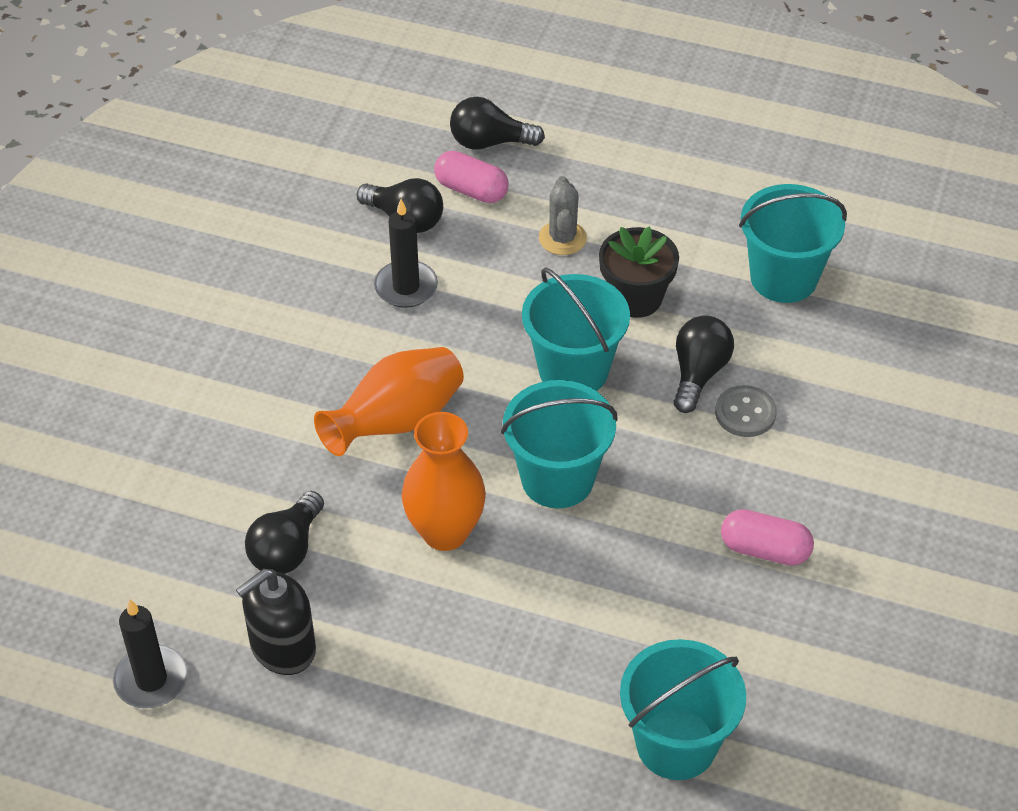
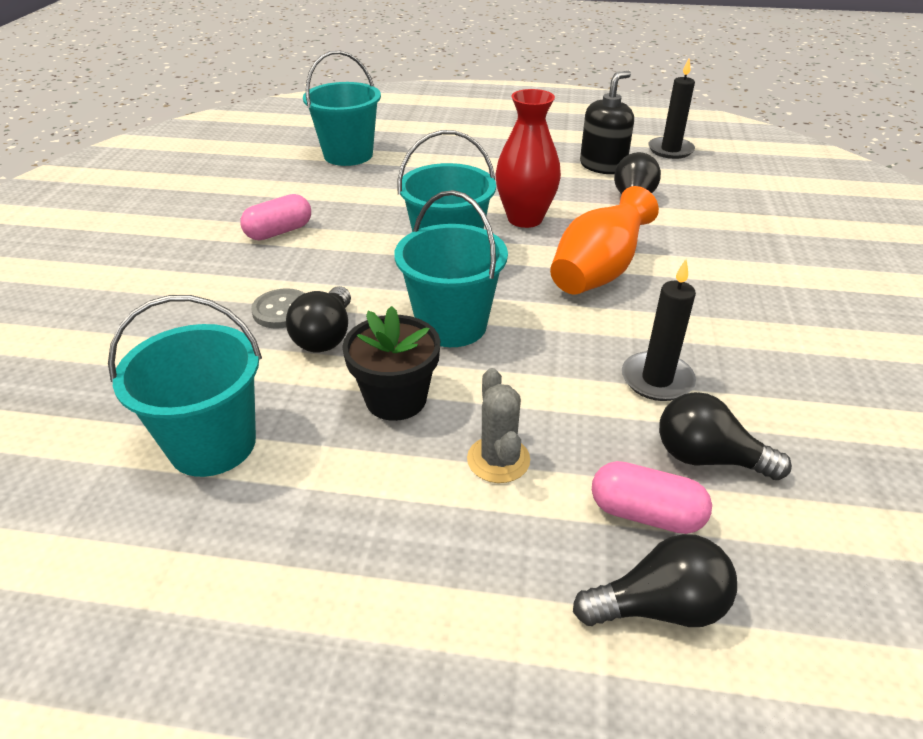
camera: 170 degrees right, 10 degrees down
(445, 532) = (525, 219): orange vase -> red vase
(765, 550) = (279, 232): pink capsule -> pink capsule turned 45 degrees counterclockwise

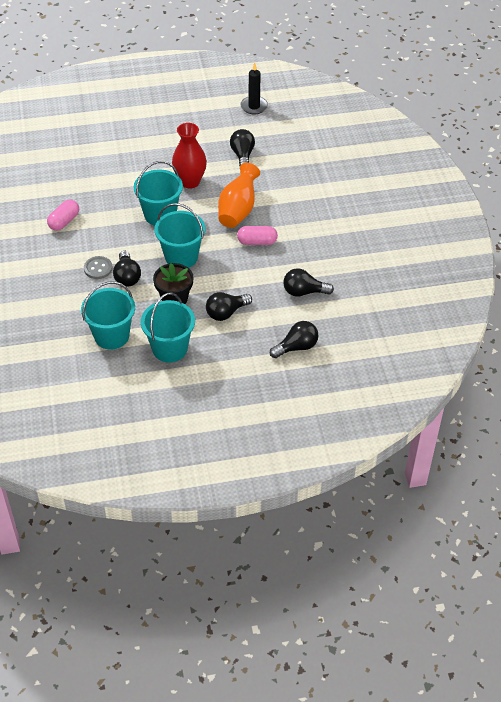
camera: 20 degrees left, 10 degrees up
(348, 155) = (66, 153): turquoise bucket -> turquoise bucket (169, 348)
(498, 459) = (226, 313): grey cactus -> black light bulb
(603, 166) = (219, 129): black soap dispenser -> none
(646, 514) = (285, 318): pink capsule -> pink capsule (257, 242)
(657, 379) = (278, 262): black candle -> none

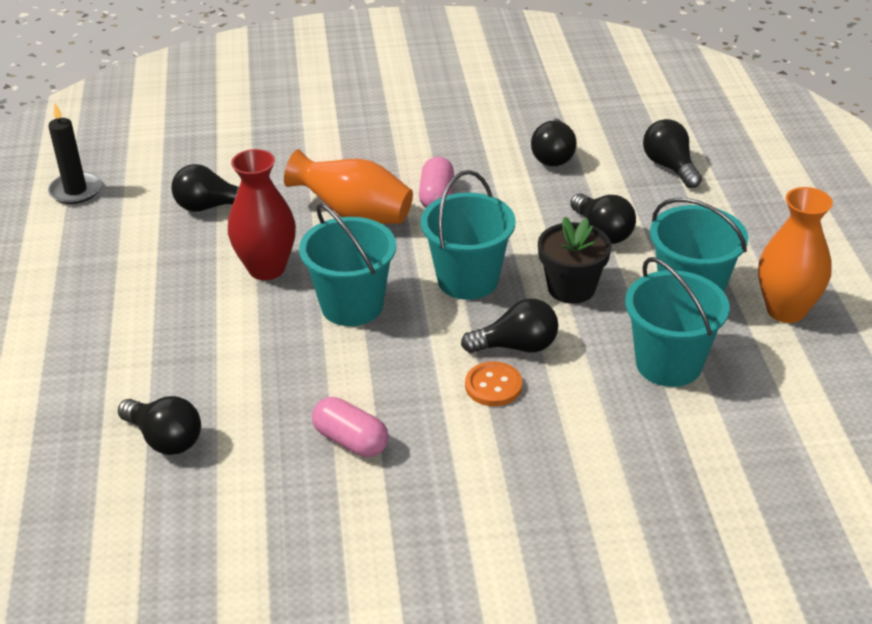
camera: 85 degrees left, 10 degrees down
(69, 164) = (165, 439): none -> black light bulb
(98, 268) = (493, 386): grey button -> orange button
(155, 390) = (786, 310): none -> orange vase

